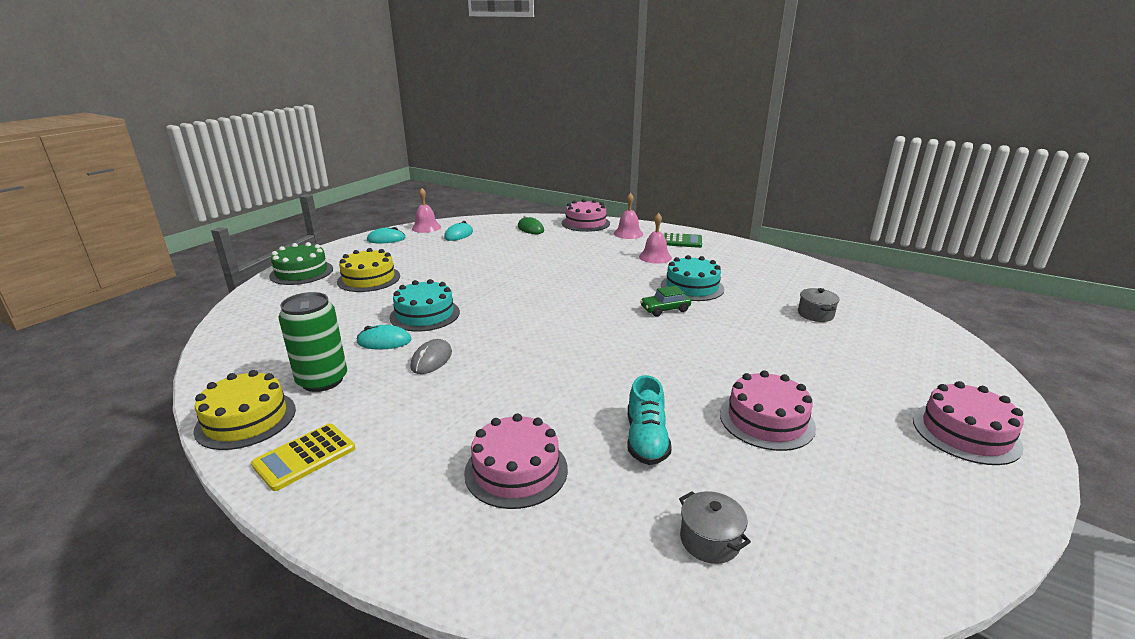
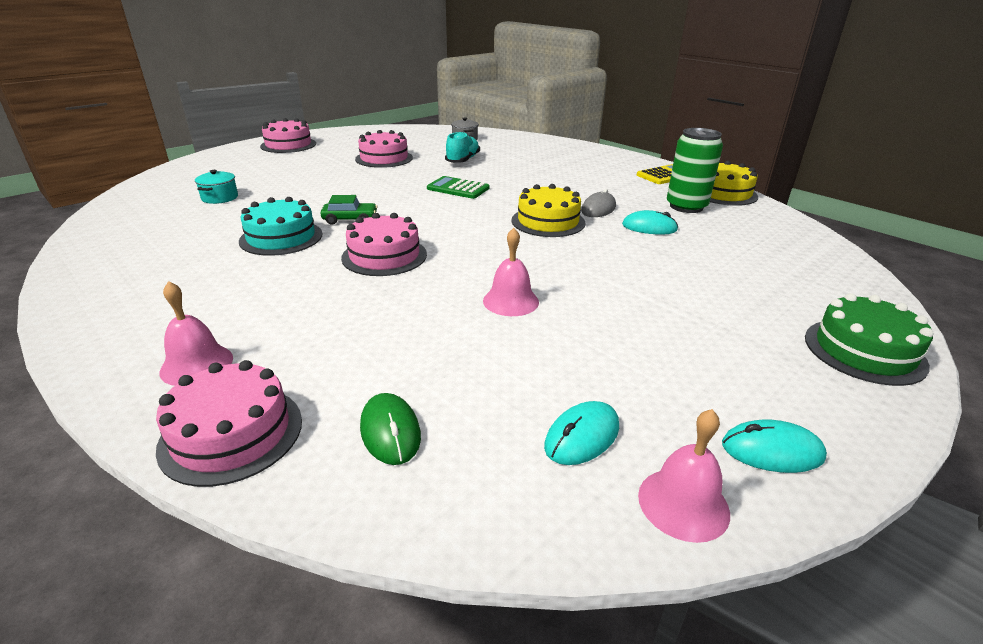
camera: 165 degrees left, 5 degrees up
(369, 279) = (723, 315): yellow cake -> yellow cake (548, 221)
(425, 314) = (615, 248): turquoise cake -> none
(516, 470) = (541, 160): pink cake -> pink cake (384, 256)
(655, 257) = (247, 291): pink bell -> pink bell (510, 301)
(679, 241) = (144, 322): green calculator -> green calculator (458, 188)
(815, 314) = (220, 198): grey pot -> turquoise pot

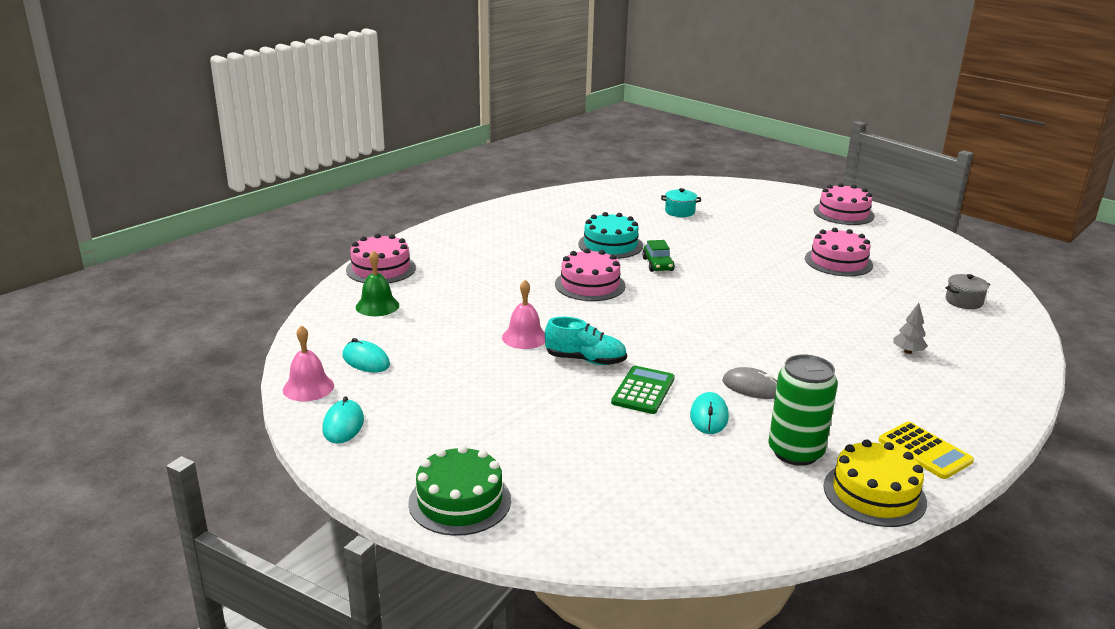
camera: 85 degrees right, 5 degrees down
(197, 364) = (439, 250): pink bell -> none
(390, 431) = (377, 306): green mouse -> green bell
(458, 188) = (767, 306): green calculator -> green calculator (643, 390)
(463, 160) = (869, 304): turquoise shoe -> turquoise shoe (585, 360)
(537, 161) = (908, 351): none -> grey tree
(548, 221) = (697, 355): yellow cake -> none

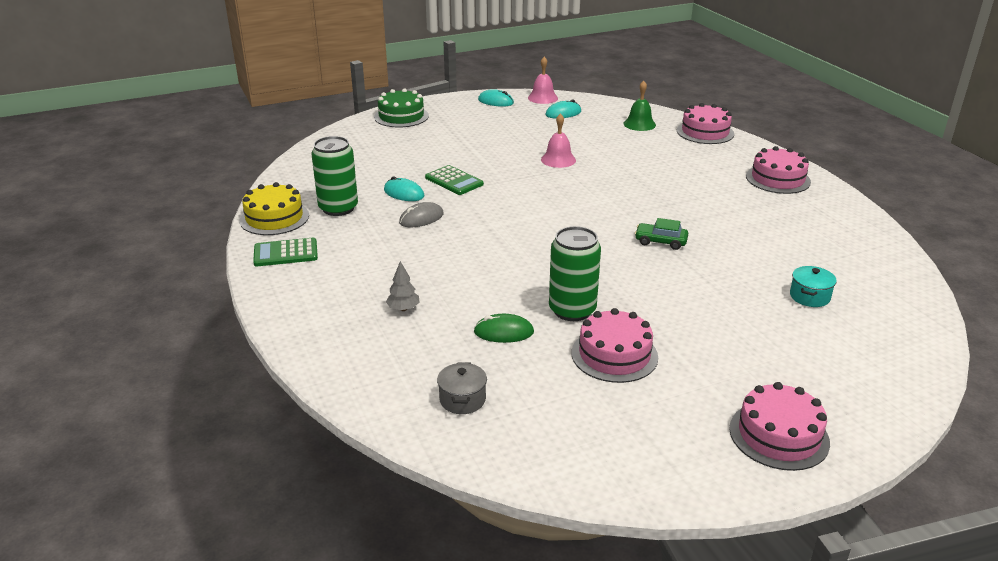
camera: 115 degrees right, 5 degrees up
(585, 360) = (510, 172): turquoise shoe -> none
(590, 285) = (632, 200): pink cake -> pink cake (778, 179)
(610, 245) = (719, 230): turquoise cake -> none
(807, 283) = (572, 310): none -> green can
(872, 303) = (503, 332): none -> green mouse
(924, 451) = (286, 253): yellow calculator -> green calculator

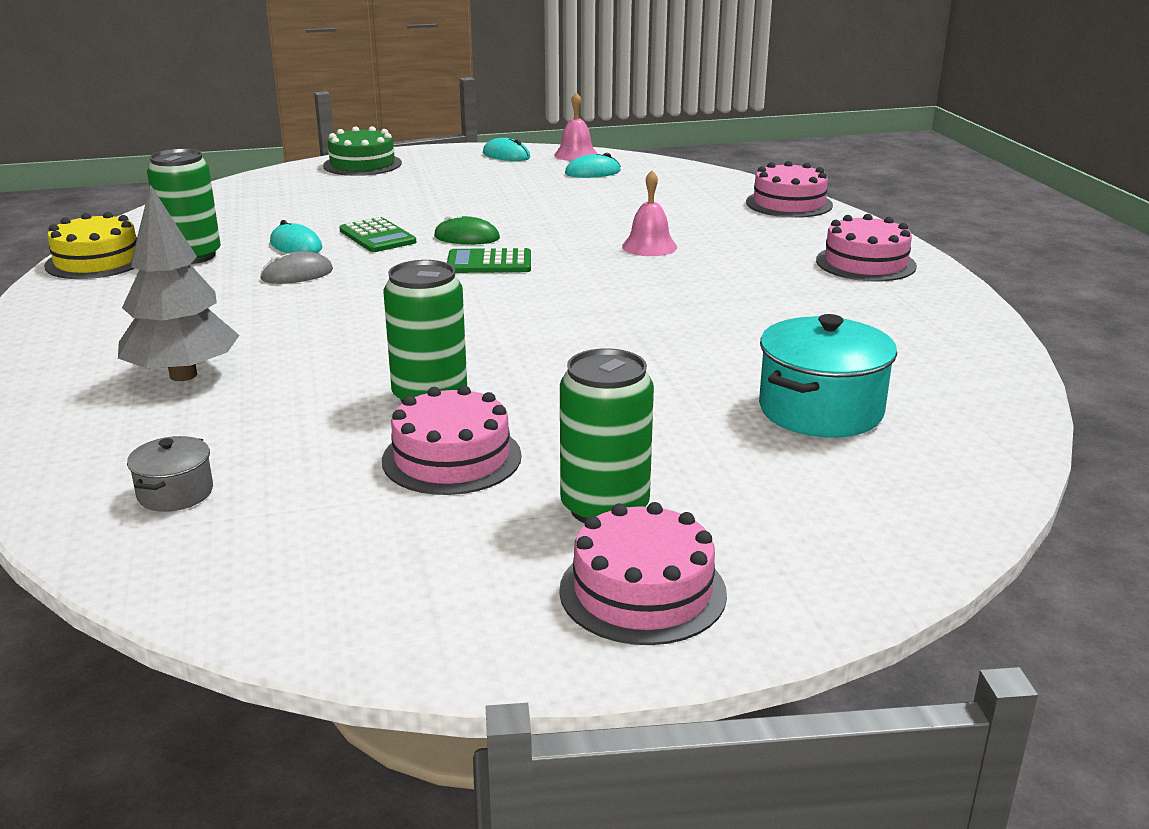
camera: 10 degrees right, 5 degrees down
(286, 253) = (77, 300): green calculator -> green calculator (489, 263)
(403, 309) = (183, 375): grey tree -> grey tree, size x2.28
(503, 332) = (305, 415): green mouse -> green mouse (466, 237)
(558, 160) = (546, 222): pink bell -> pink bell (649, 246)
(639, 124) = (696, 190): green bell -> none
(660, 242) = (628, 325): green car -> none
(725, 381) = (604, 508): none -> green can
(809, 296) = (820, 410): turquoise pot -> turquoise pot, size x1.90

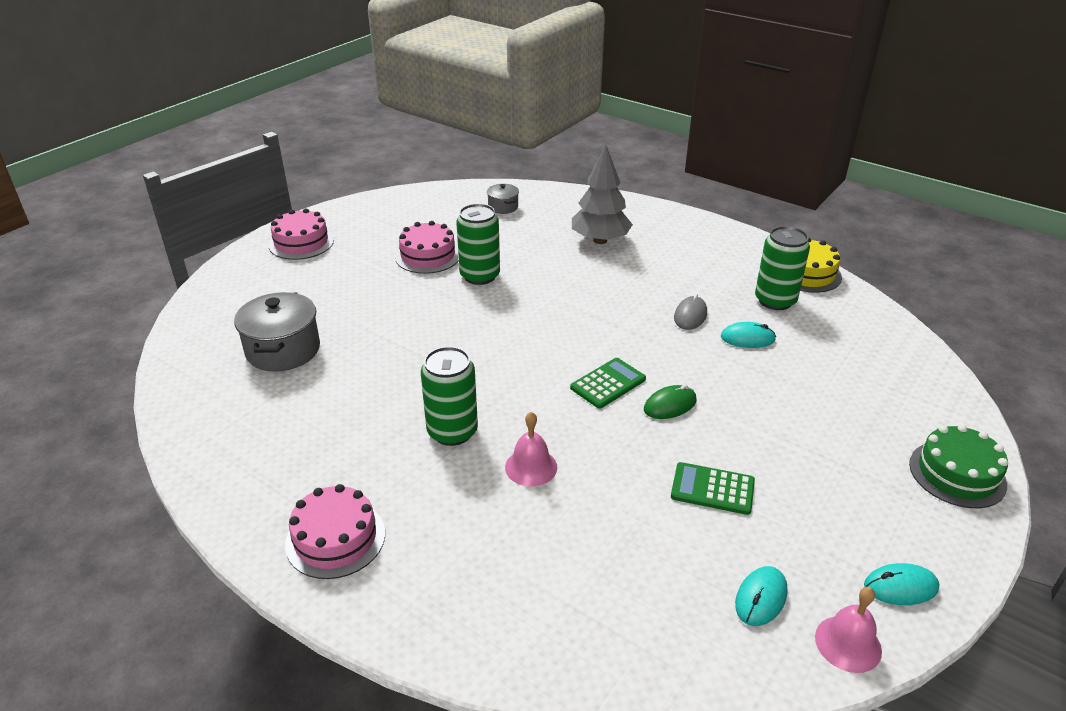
camera: 140 degrees right, 10 degrees up
(377, 236) = (724, 374): green calculator -> green calculator (712, 489)
(604, 508) = (343, 262): green can -> green can (452, 431)
(789, 203) = (489, 643): pink cake -> none
(820, 410) = (283, 350): turquoise pot -> grey pot

